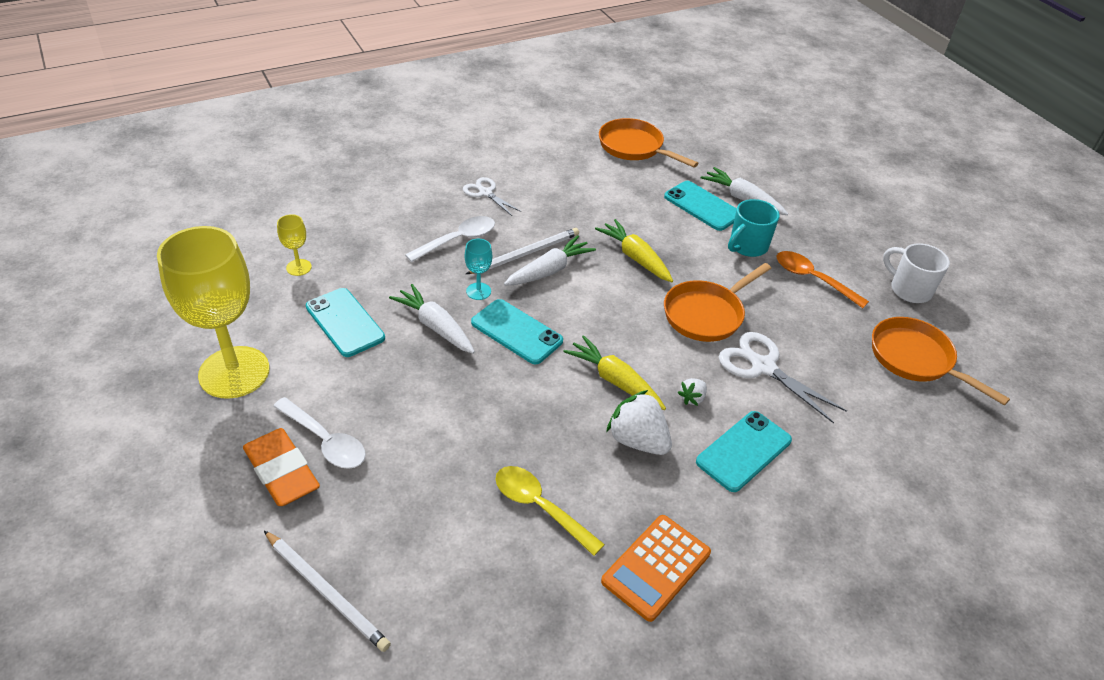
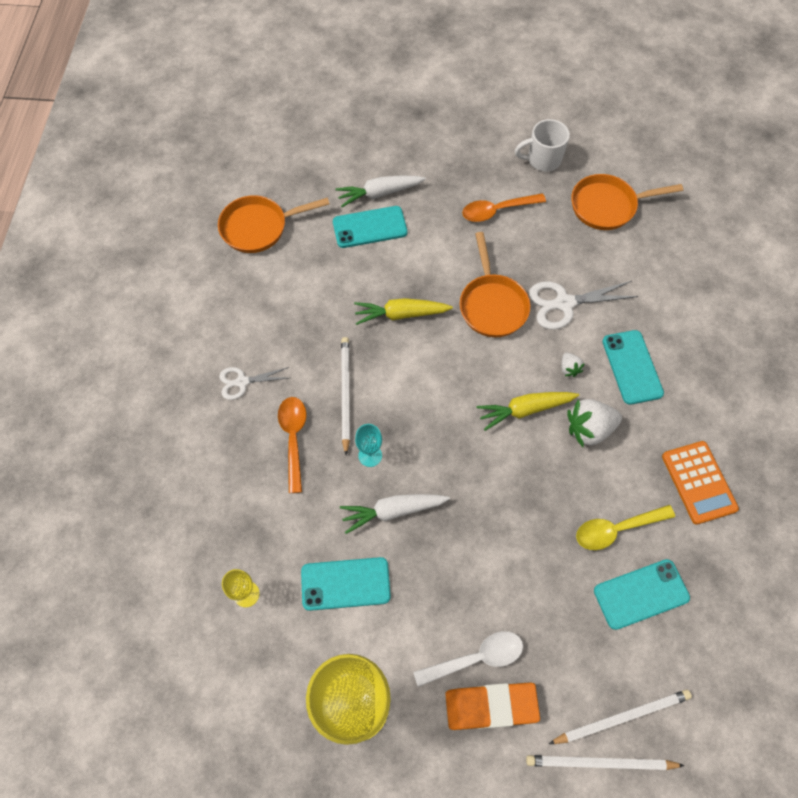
camera: 55 degrees left, 20 degrees up
(265, 589) = (600, 762): none -> white pencil
(457, 240) = (293, 439): white spoon -> orange spoon
(516, 332) = (435, 451): turquoise phone -> turquoise phone (641, 594)
(549, 270) = (377, 387): white carrot -> none
(747, 246) = (436, 228): turquoise mug -> none

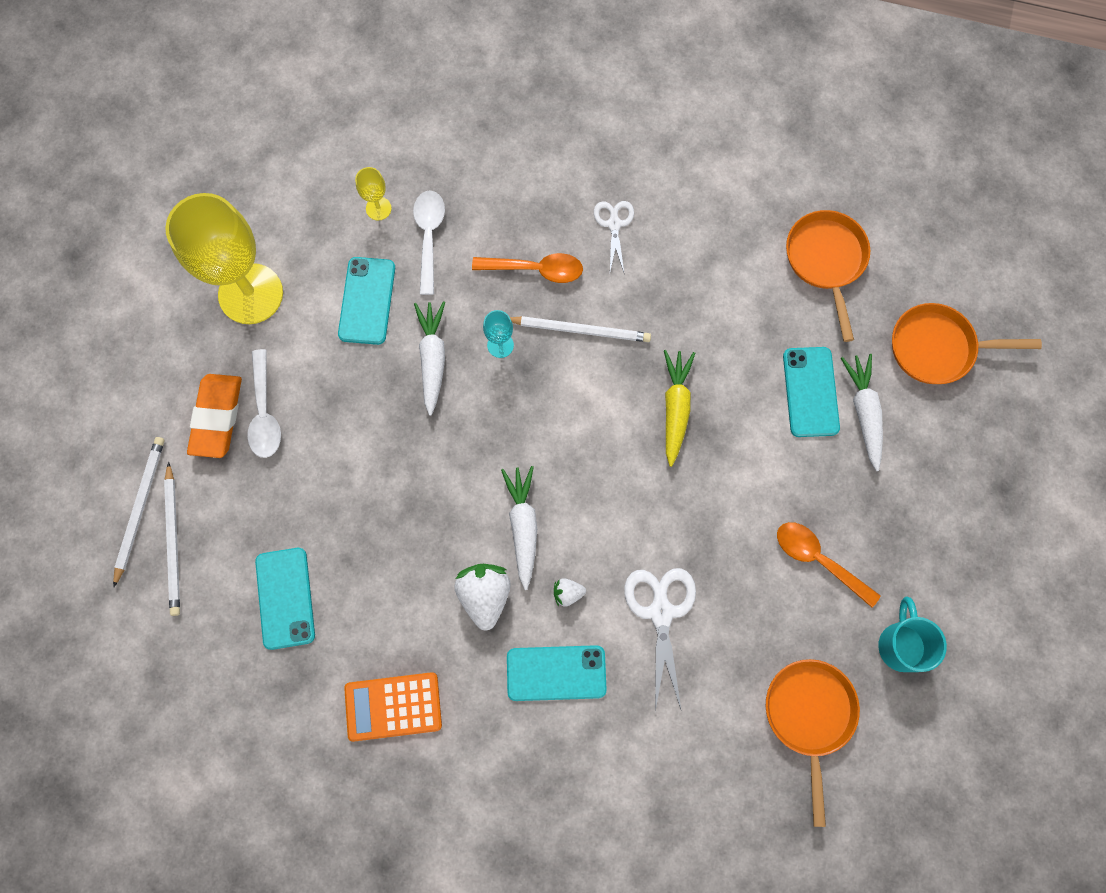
camera: 100 degrees right, 10 degrees up
(272, 539) = (429, 237): none -> white spoon
(492, 305) = (672, 520): orange pan -> orange pan (937, 348)
(497, 211) = (818, 560): orange spoon -> orange spoon turned 45 degrees counterclockwise
(524, 410) = (523, 526): yellow carrot -> white carrot
(542, 160) = (901, 644): white mug -> turquoise mug
(616, 529) = (360, 592): yellow spoon -> none

